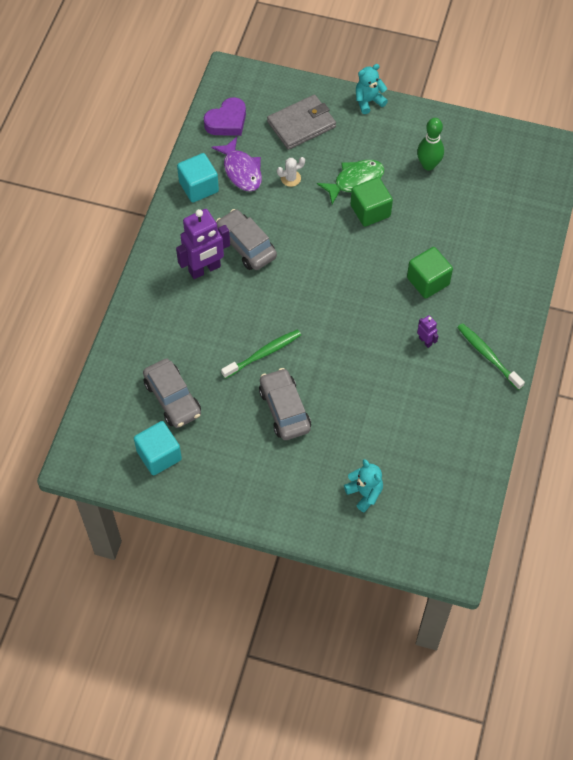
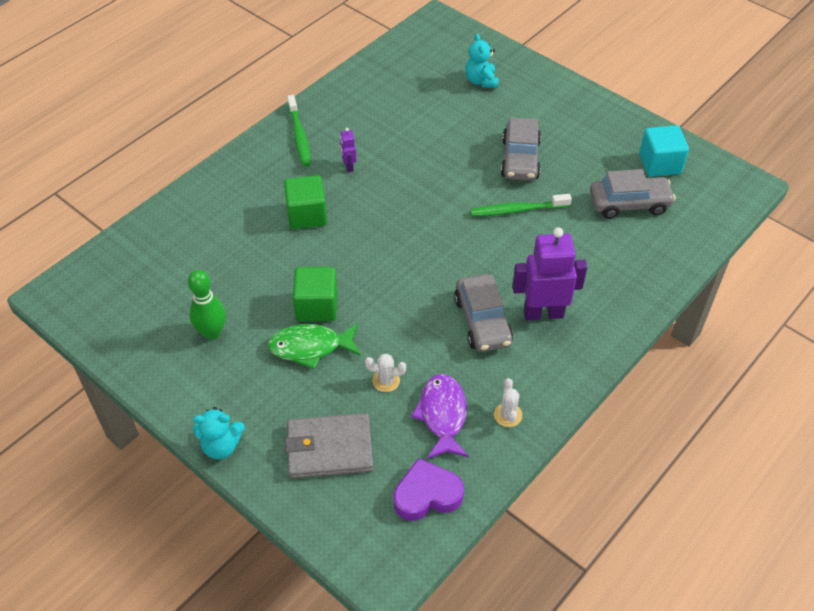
camera: 155 degrees left, 10 degrees down
(172, 398) = (629, 204): grey car -> grey car turned 90 degrees clockwise
(198, 187) = (508, 415): turquoise cube -> white cactus

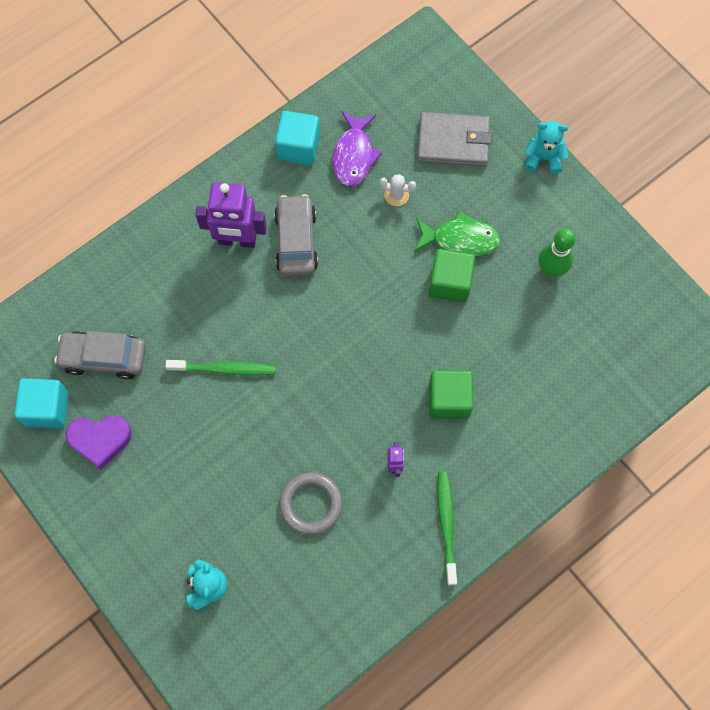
camera: 170 degrees left, 20 degrees up
(414, 134) = (311, 504): none -> grey ring
(427, 495) = (380, 92): purple heart -> purple heart (100, 440)
(508, 415) = (298, 147): white cactus -> turquoise cube
(520, 159) = (199, 443): grey car -> none

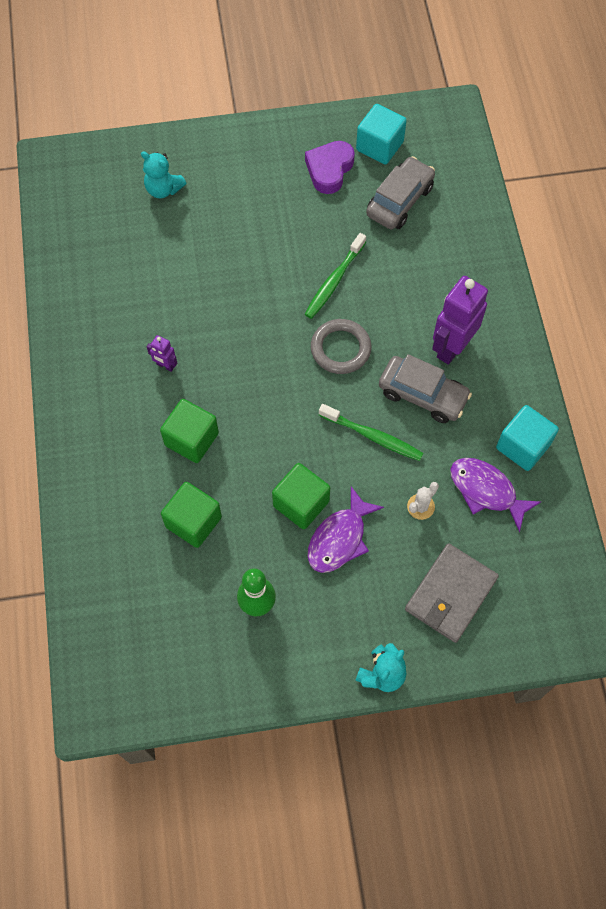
camera: 120 degrees right, 5 degrees down
(311, 504) = (176, 288): grey ring -> grey ring (340, 349)
(446, 525) = (89, 377): green toothbrush -> green toothbrush (373, 436)
(460, 239) = (339, 538): green fish -> purple fish
(517, 355) = (193, 522): none -> green cube

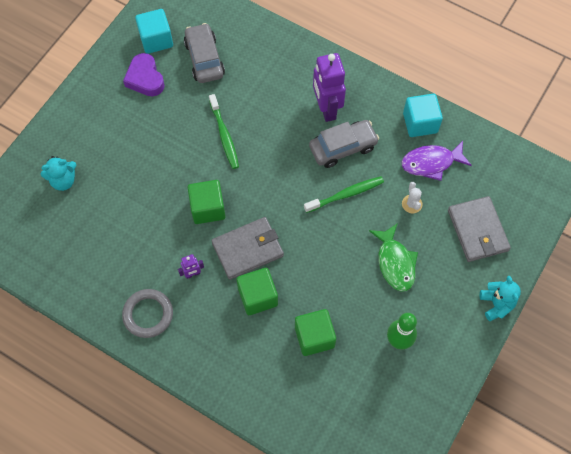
camera: 50 degrees left, 0 degrees up
(233, 393) = (248, 249): none -> grey wallet
(301, 503) = (354, 266): green cube -> green cube (208, 208)
(339, 538) = (395, 262): purple fish -> green fish
(340, 349) = (273, 167): grey ring -> grey ring (148, 314)

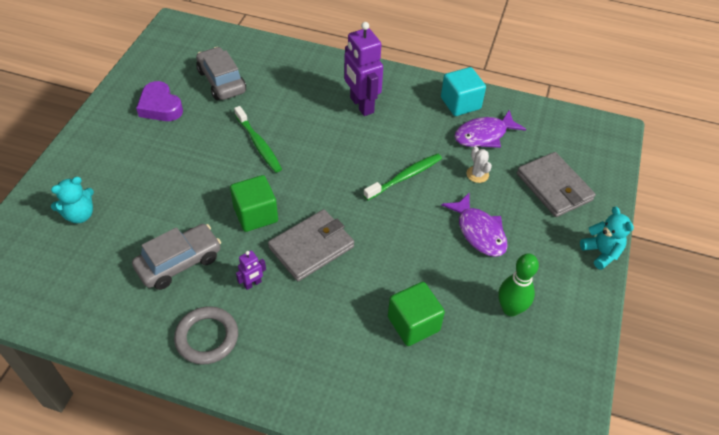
camera: 15 degrees left, 15 degrees down
(156, 40) = (166, 72): turquoise cube -> none
(258, 296) = (335, 293): green cube -> none
(343, 147) = (389, 136): grey car -> grey car (179, 262)
(395, 262) = (479, 232): green fish -> purple fish

